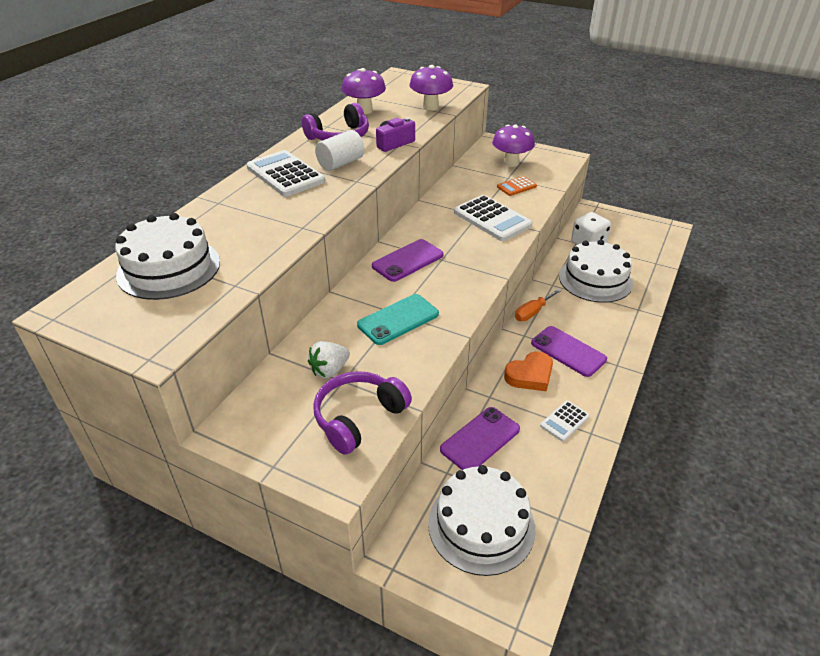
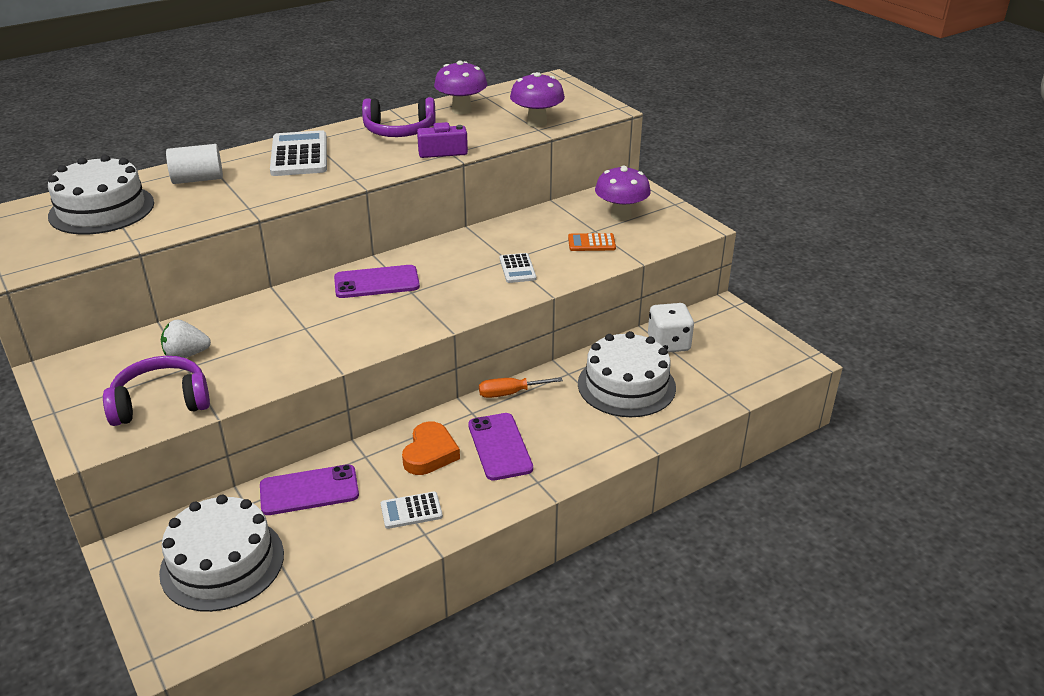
camera: 30 degrees right, 5 degrees down
(341, 163) = (363, 158): white cylinder -> white cylinder (198, 179)
(398, 319) = (298, 333): turquoise phone -> none
(492, 219) = (517, 269): white calculator -> white calculator, size x0.54
(530, 375) = (430, 453): orange heart -> orange heart turned 75 degrees counterclockwise

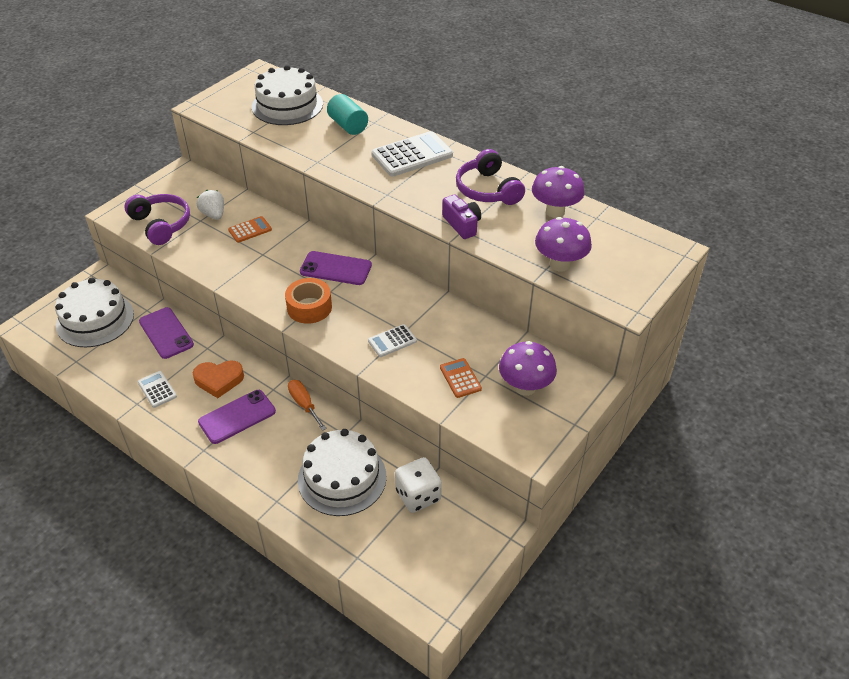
camera: 70 degrees right, 10 degrees up
(198, 179) = (348, 125): white cylinder -> turquoise cylinder
(248, 330) = (250, 230): none -> orange calculator
(376, 282) = (336, 268): purple phone -> purple phone turned 45 degrees counterclockwise
(428, 309) = (309, 307): none -> orange tape

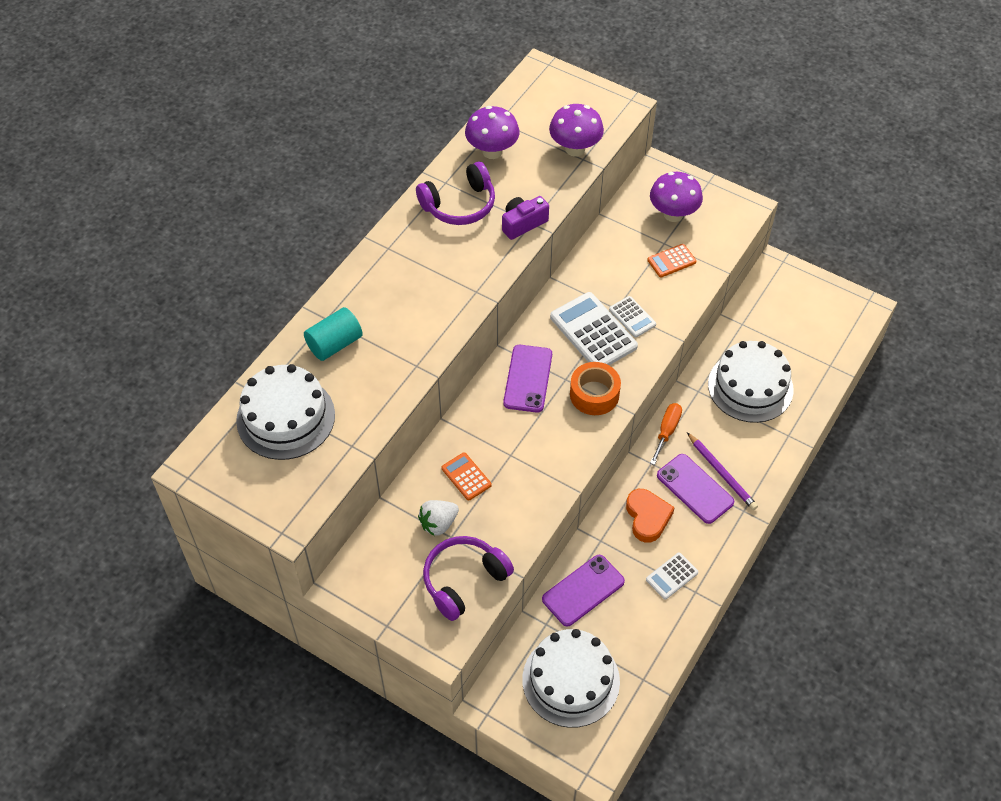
camera: 95 degrees left, 10 degrees up
(248, 439) = (721, 473): none -> purple pencil
(304, 404) = (667, 431): orange screwdriver -> orange screwdriver turned 150 degrees clockwise
(412, 155) = (397, 274): white calculator -> white calculator (593, 332)
(418, 495) = (756, 327): white dice -> none

